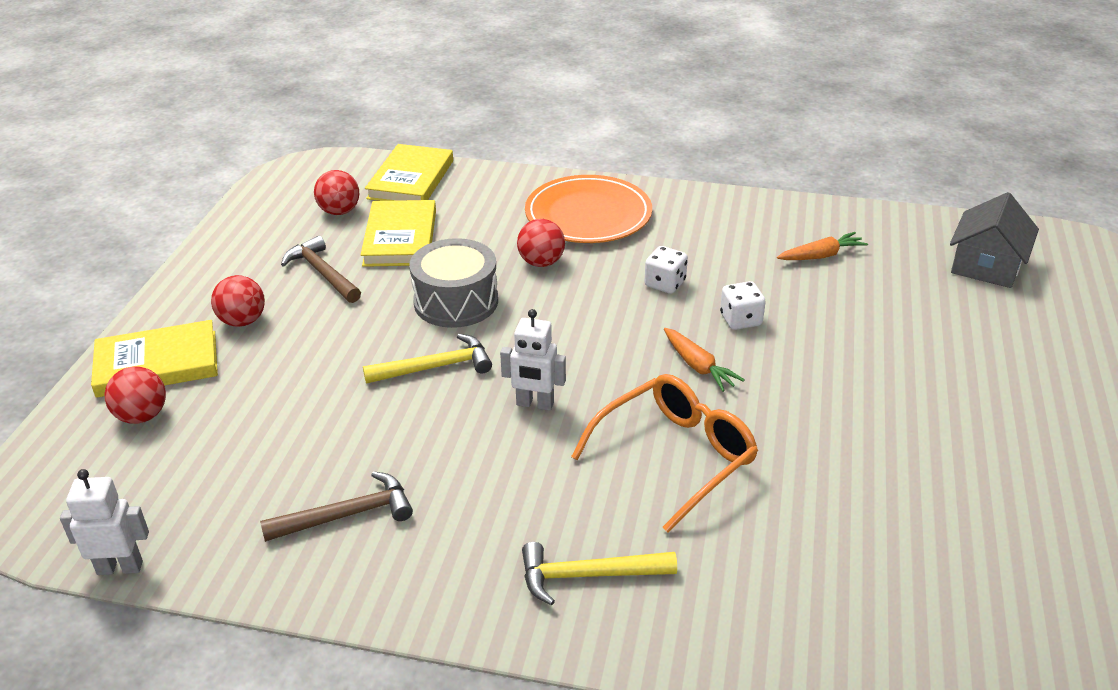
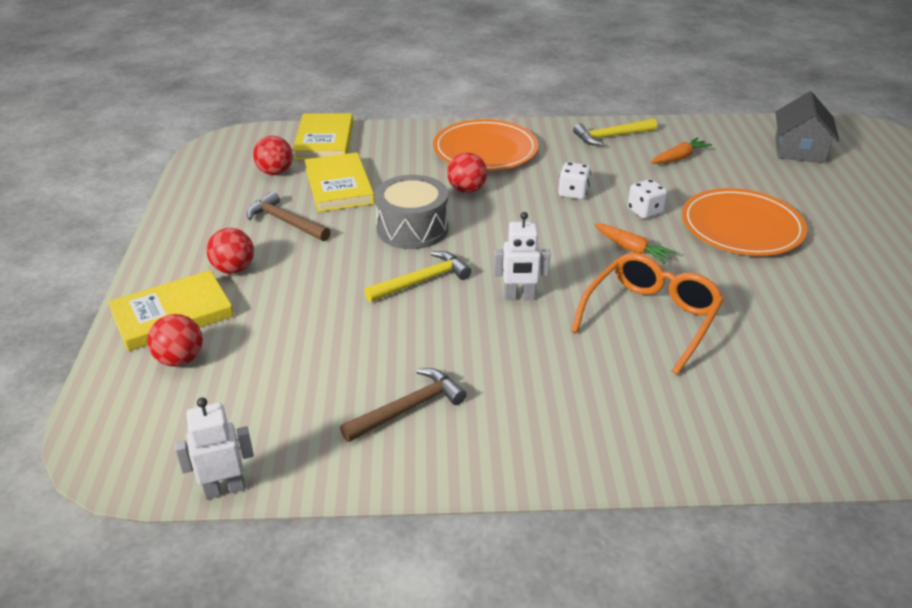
camera: 15 degrees left, 0 degrees up
(588, 575) = (632, 418): yellow hammer -> yellow hammer (611, 136)
(851, 358) = (741, 227): none -> orange plate

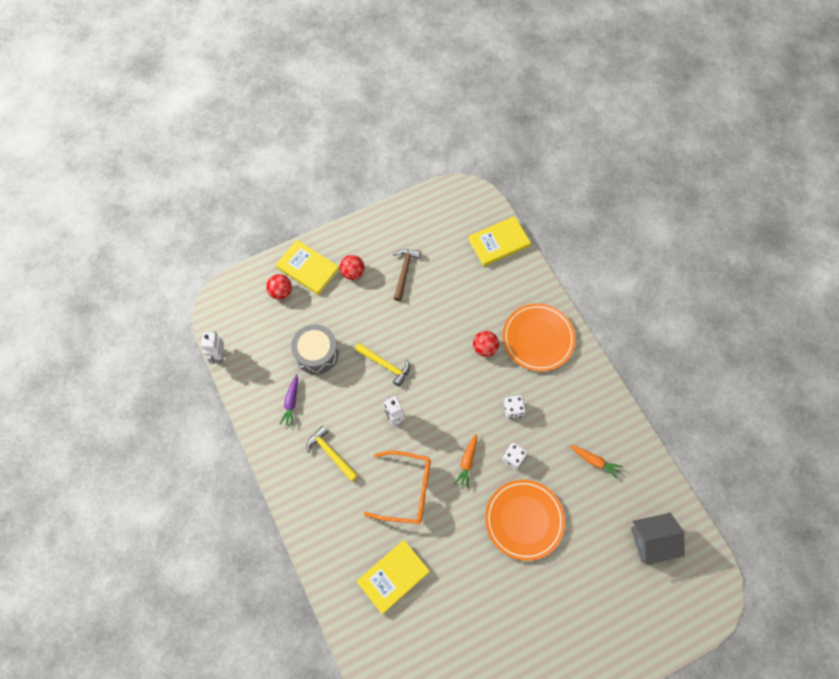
camera: 65 degrees right, 30 degrees up
(224, 489) = (219, 355): white robot -> white robot turned 135 degrees counterclockwise
(275, 172) = (450, 237): red ball -> none
(339, 186) = (453, 278): yellow book -> yellow book (393, 576)
(408, 408) = (291, 402): brown hammer -> purple carrot
(412, 228) = (430, 337): grey drum -> grey drum (316, 354)
(611, 136) = (600, 409): yellow hammer -> yellow hammer (331, 453)

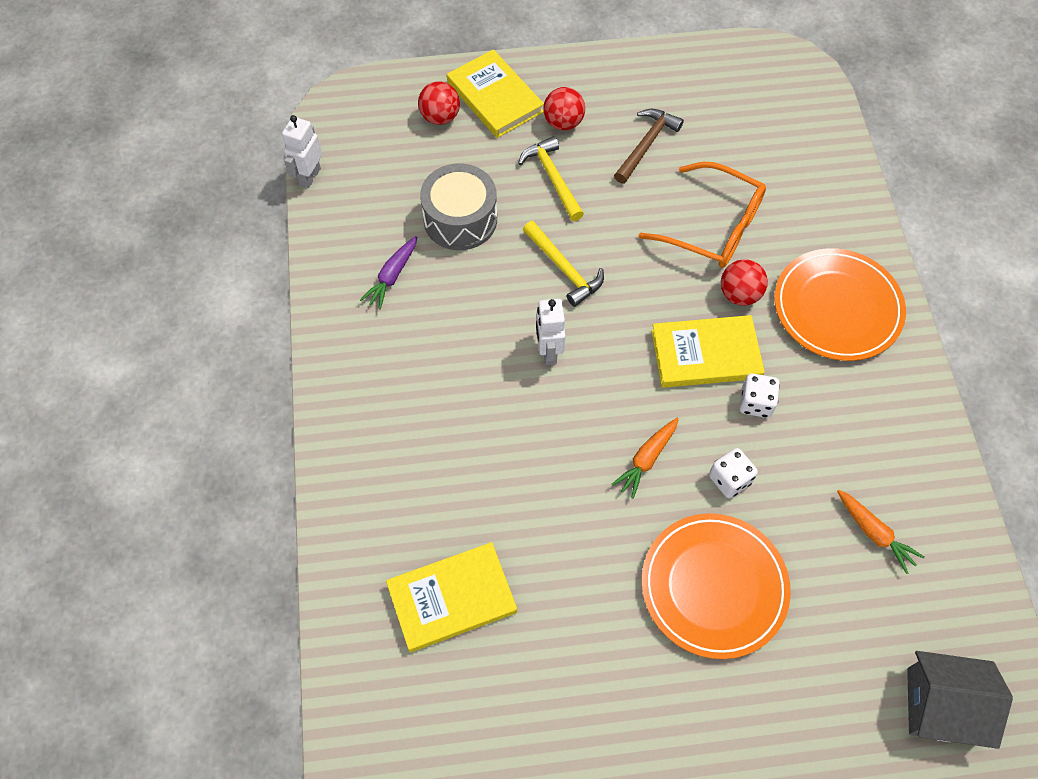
camera: 20 degrees right, 5 degrees down
(331, 453) = (424, 371): yellow hammer -> yellow hammer (552, 178)
(406, 490) = (527, 469): orange glasses -> orange glasses (713, 227)
(498, 243) = (818, 147): yellow book -> yellow book (705, 354)

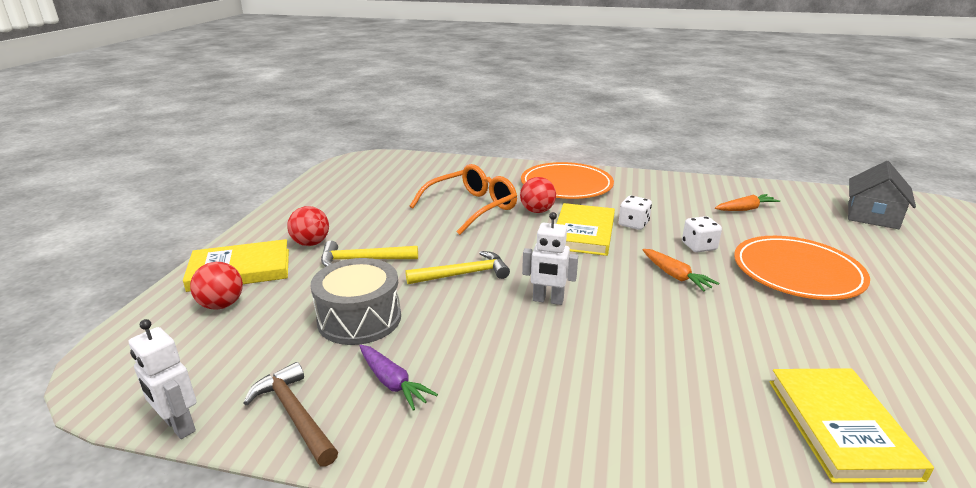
camera: 70 degrees left, 35 degrees down
(646, 145) = (373, 215): brown hammer -> brown hammer (295, 414)

